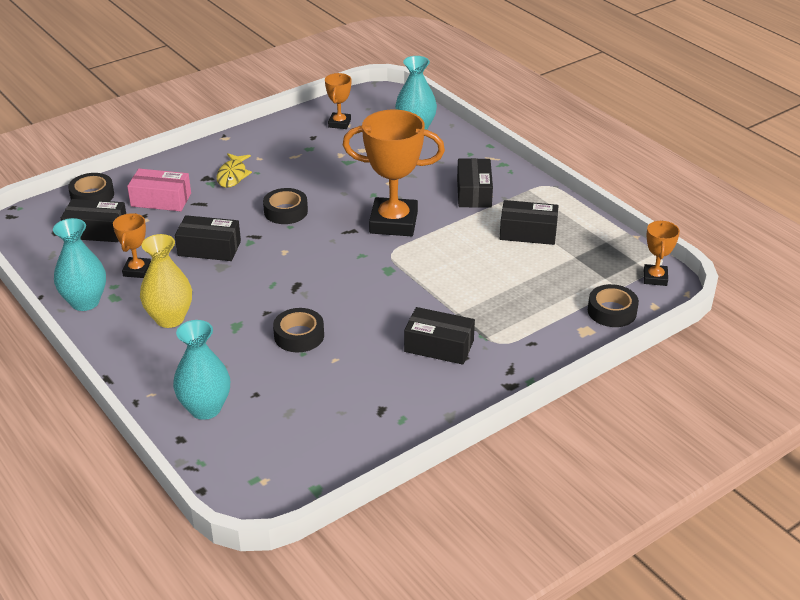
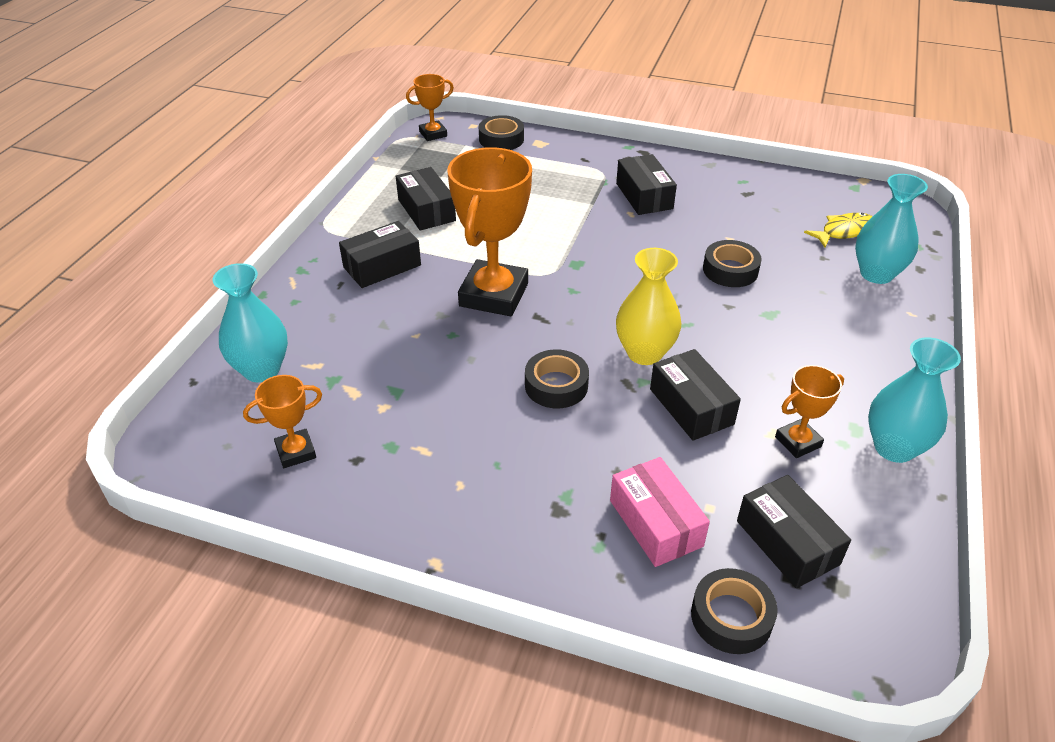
camera: 125 degrees left, 5 degrees up
(170, 318) = (823, 363): yellow vase -> yellow vase (644, 353)
(232, 175) = (527, 484): yellow fish -> yellow fish (843, 231)
(393, 222) = (494, 295): orange trophy -> orange trophy turned 45 degrees clockwise

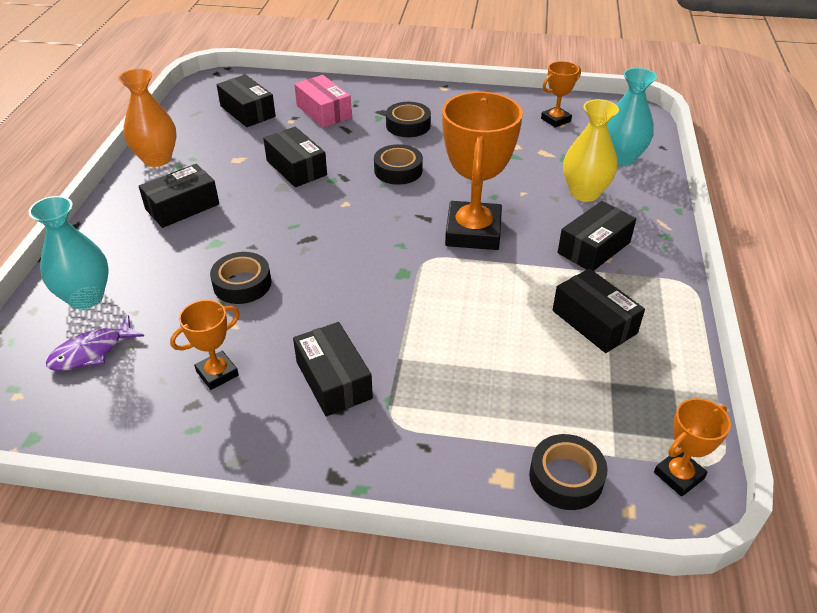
camera: 170 degrees right, 0 degrees up
(644, 353) = (331, 199): yellow vase -> yellow vase (584, 193)
(731, 617) = (285, 85): black tape -> black tape (408, 125)
(798, 442) = (224, 156): orange trophy -> orange trophy (217, 373)
(824, 363) = (182, 207): none -> black box
(843, 231) = (91, 352): yellow fish -> purple fish
(894, 447) = (157, 159): turquoise vase -> orange vase

